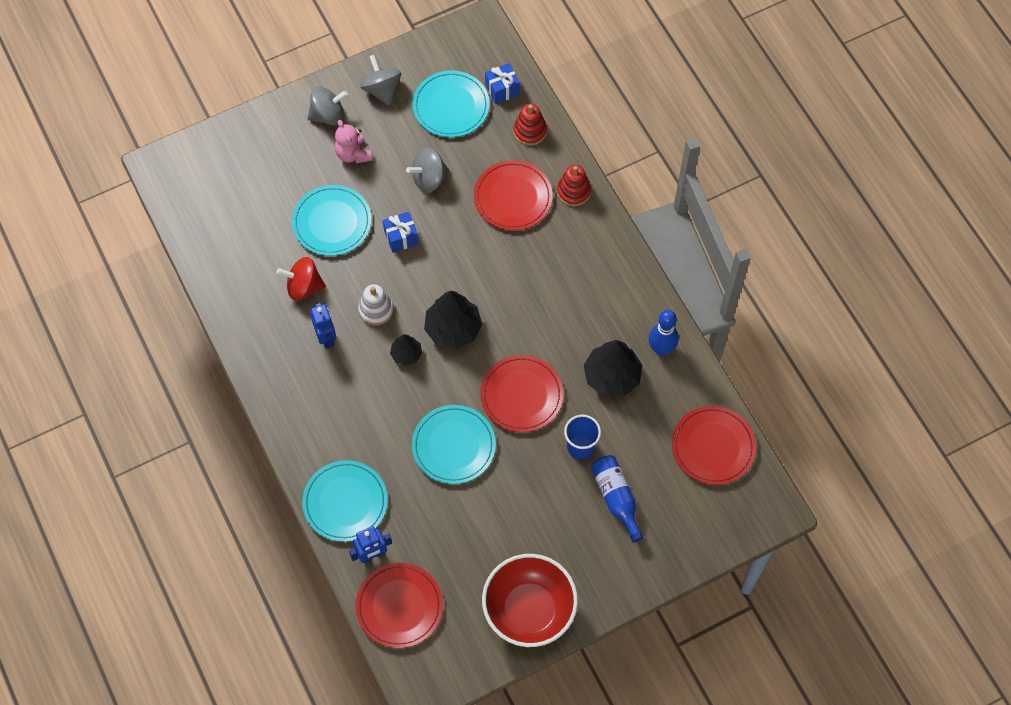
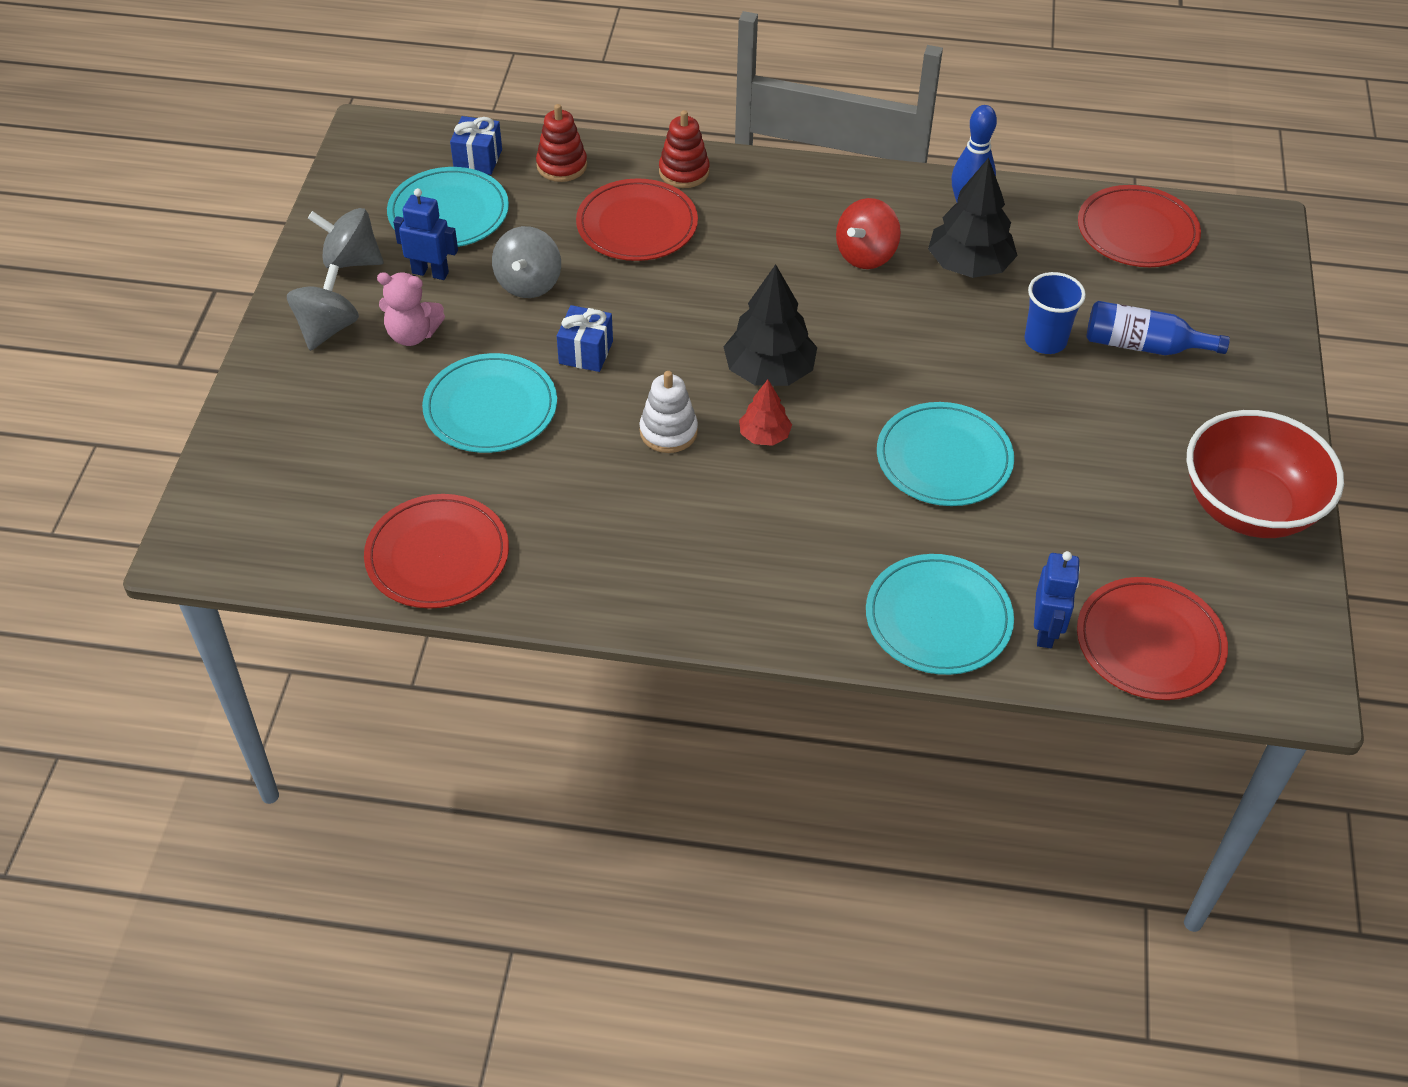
camera: 55 degrees left, 15 degrees down
(303, 287) = (558, 488): red spinning top -> red spinning top (866, 255)
(326, 337) = (661, 505): blue robot -> blue robot (430, 272)
(406, 354) = (764, 435): black tree -> red tree
(521, 395) = (925, 357): red plate -> red plate (437, 555)

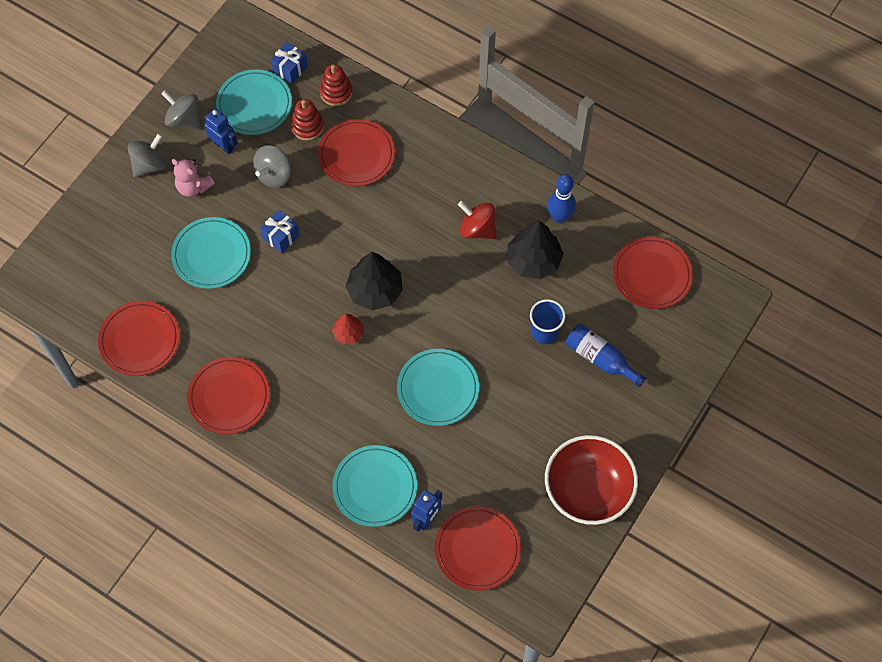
camera: 25 degrees right, 15 degrees up
(630, 581) = (229, 397): none -> red plate
(668, 432) = (298, 309): white stacking toy -> none
(684, 172) = (405, 124): red stacking toy -> red stacking toy (307, 126)
(866, 255) = (477, 229): red spinning top -> red spinning top turned 60 degrees clockwise

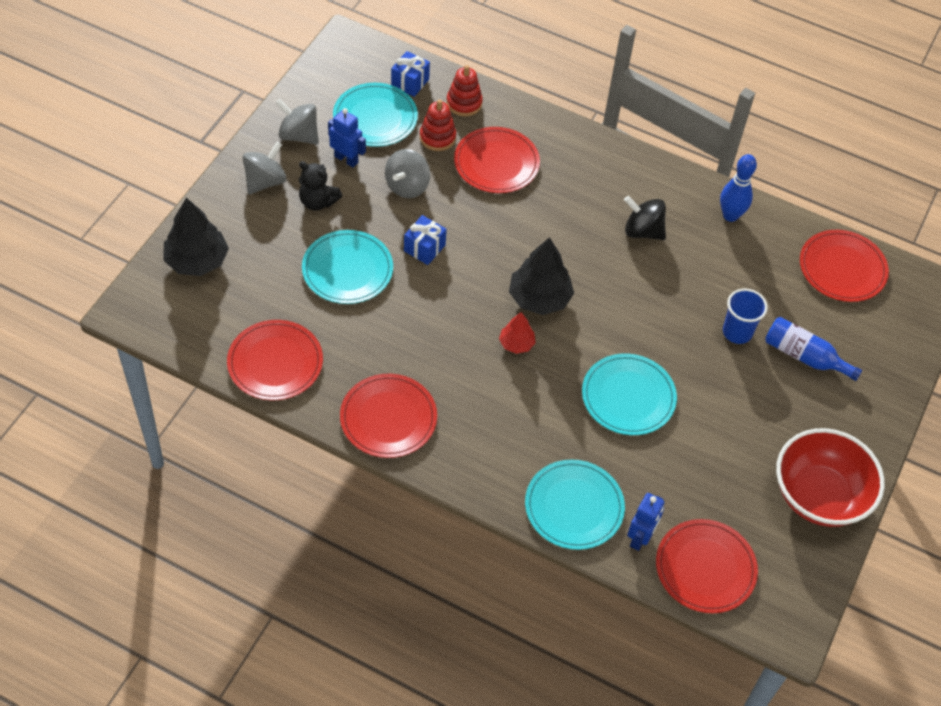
camera: 10 degrees left, 10 degrees down
(193, 187) = (318, 202): pink teddy bear -> black teddy bear
(477, 229) = (642, 231): red spinning top -> black spinning top
(533, 260) = (710, 260): black tree -> black tree (197, 261)

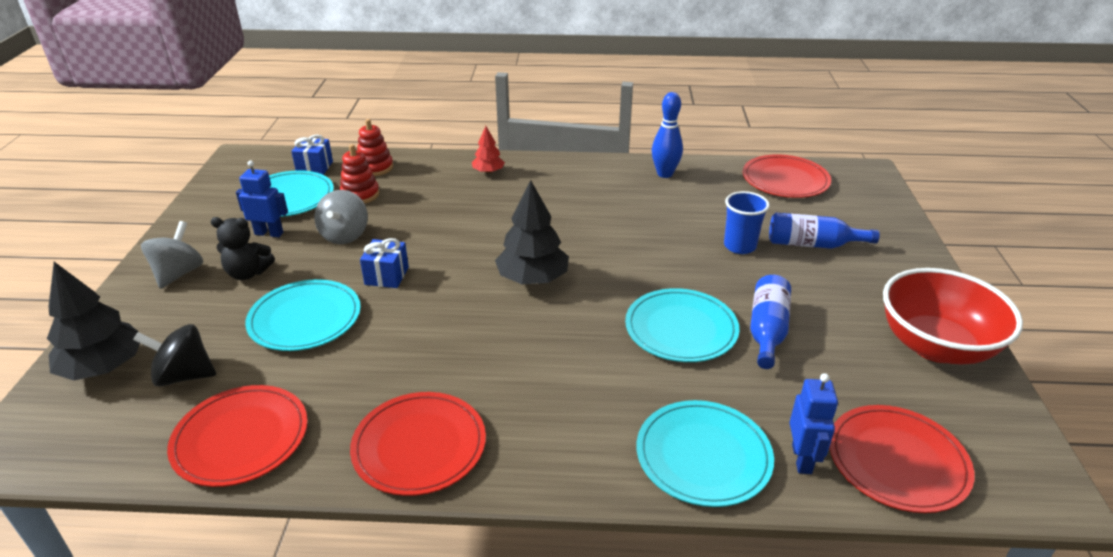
camera: 20 degrees left, 20 degrees down
(298, 135) = (208, 230): grey spinning top -> none
(496, 163) = (428, 196): red plate -> none
(516, 343) = (532, 323): red tree -> red tree (488, 172)
(642, 231) = (597, 204): black spinning top -> black spinning top (184, 376)
(695, 427) = (767, 331): none -> blue bottle

